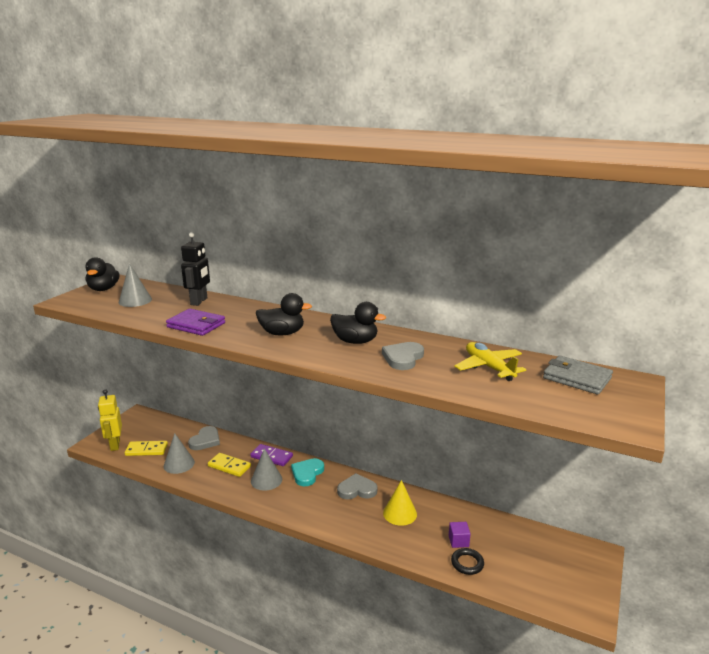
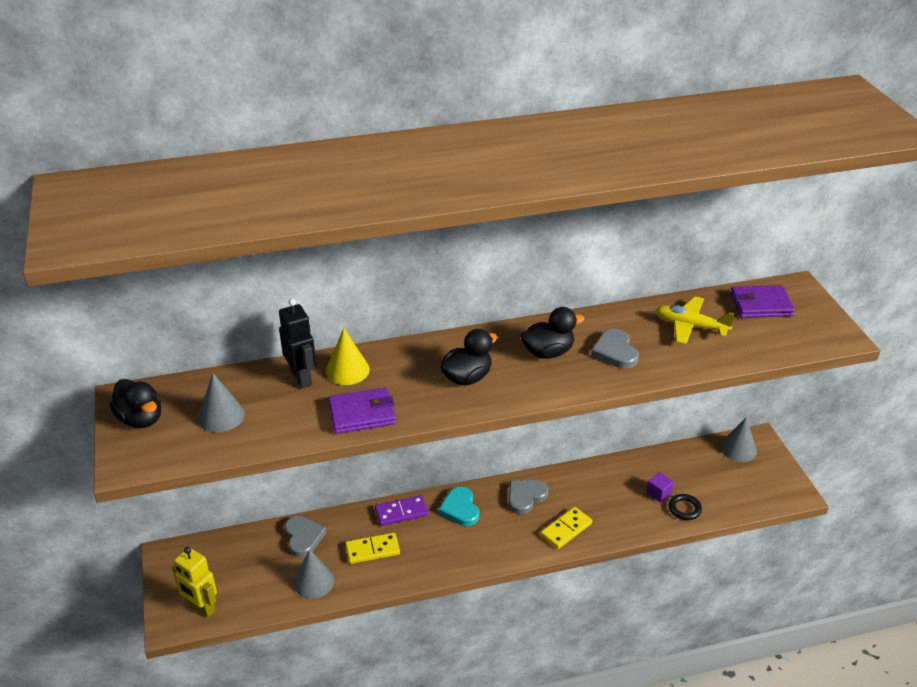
camera: 40 degrees left, 15 degrees up
(146, 450) = (251, 589): yellow domino -> yellow domino (566, 529)
(266, 480) = (430, 540): grey cone -> grey cone (738, 449)
(400, 513) = (587, 497): yellow cone -> yellow cone (347, 370)
(577, 378) = (760, 305): grey wallet -> purple wallet

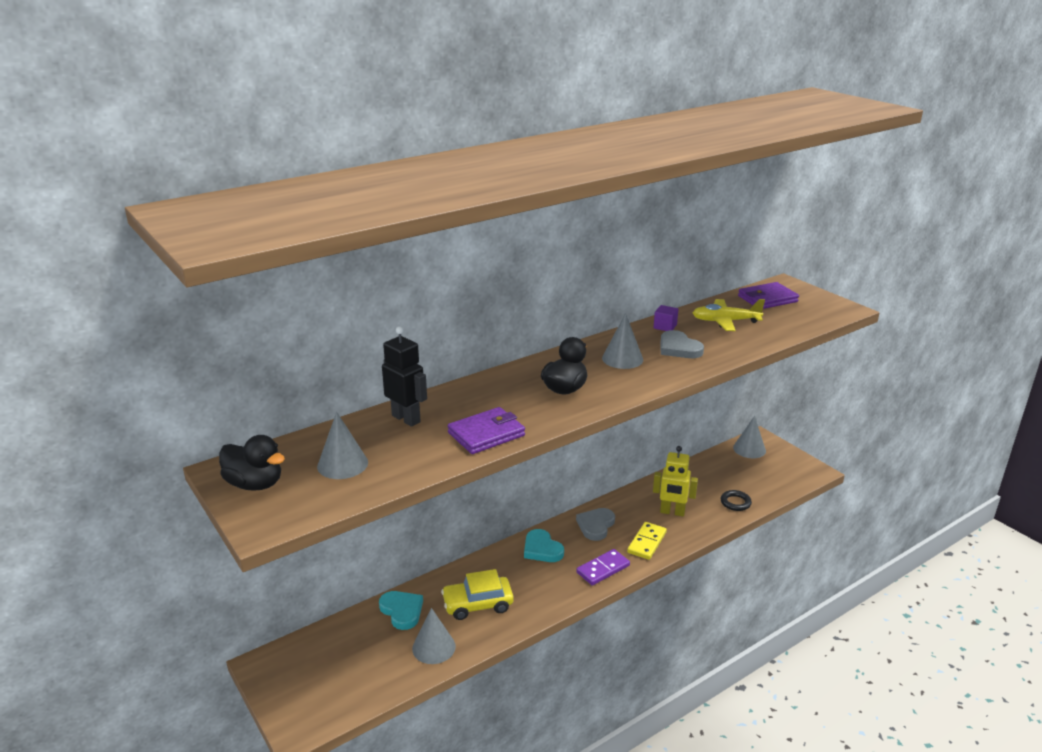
camera: 20 degrees left, 10 degrees down
(201, 608) = (326, 704): yellow robot -> yellow robot (672, 512)
(303, 537) = (402, 611): grey heart -> turquoise heart
(347, 370) = (447, 404): yellow cone -> none
(372, 550) = (477, 604): yellow domino -> yellow car
(401, 512) = (488, 565): purple domino -> purple domino (603, 569)
(548, 352) = (622, 359): black duck -> grey cone
(658, 493) = (707, 496): purple cube -> purple cube (665, 327)

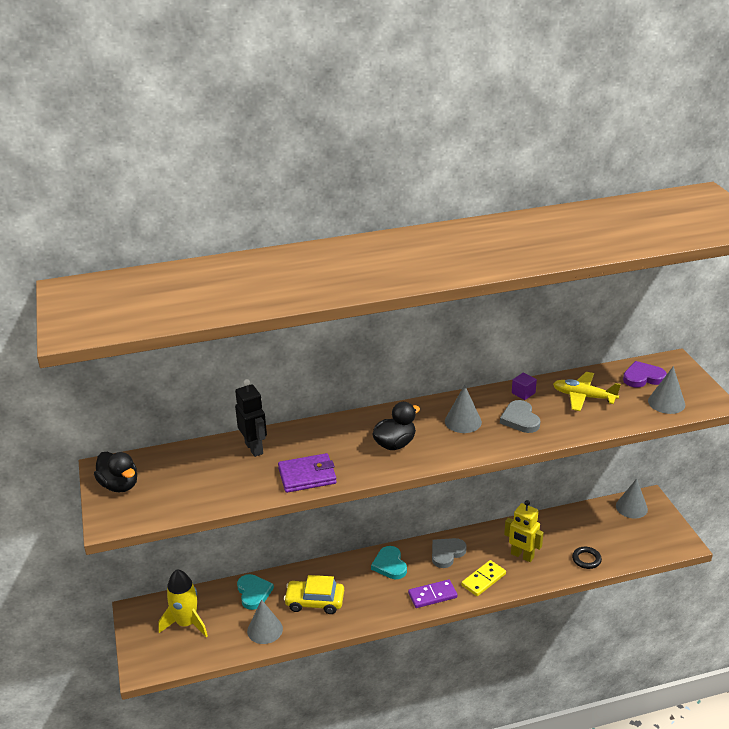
camera: 20 degrees right, 5 degrees up
(334, 663) = (186, 623): none -> yellow rocket
(342, 464) = (187, 481): grey cone -> grey cone (666, 402)
(767, 299) = (643, 377): purple wallet -> purple heart

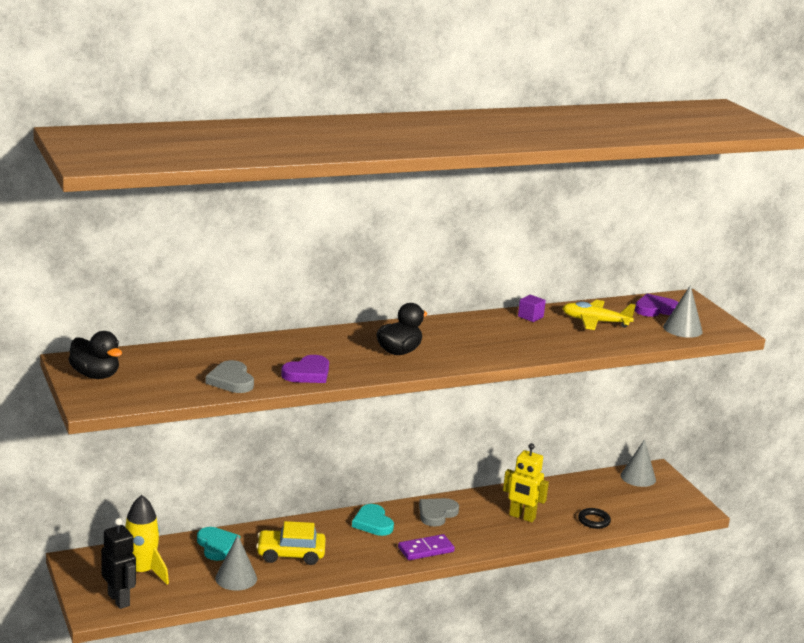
camera: 10 degrees left, 10 degrees down
(254, 448) = (242, 350): black robot -> black robot (119, 600)
(307, 476) = (307, 373): purple wallet -> purple heart
(463, 421) = (469, 336): grey cone -> none
(483, 580) = (481, 537): yellow domino -> none
(520, 419) = (531, 337): grey heart -> grey heart (231, 380)

